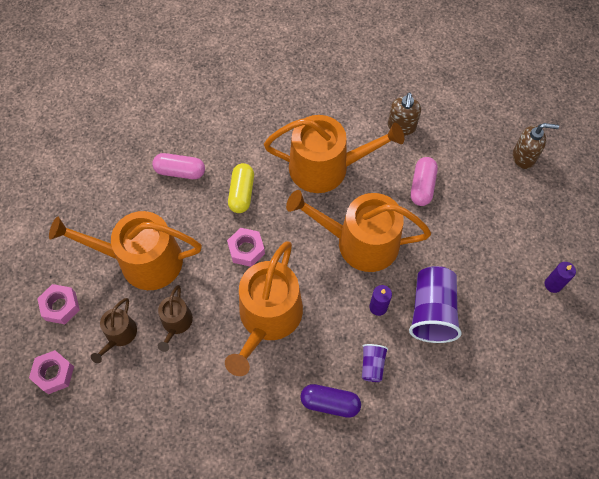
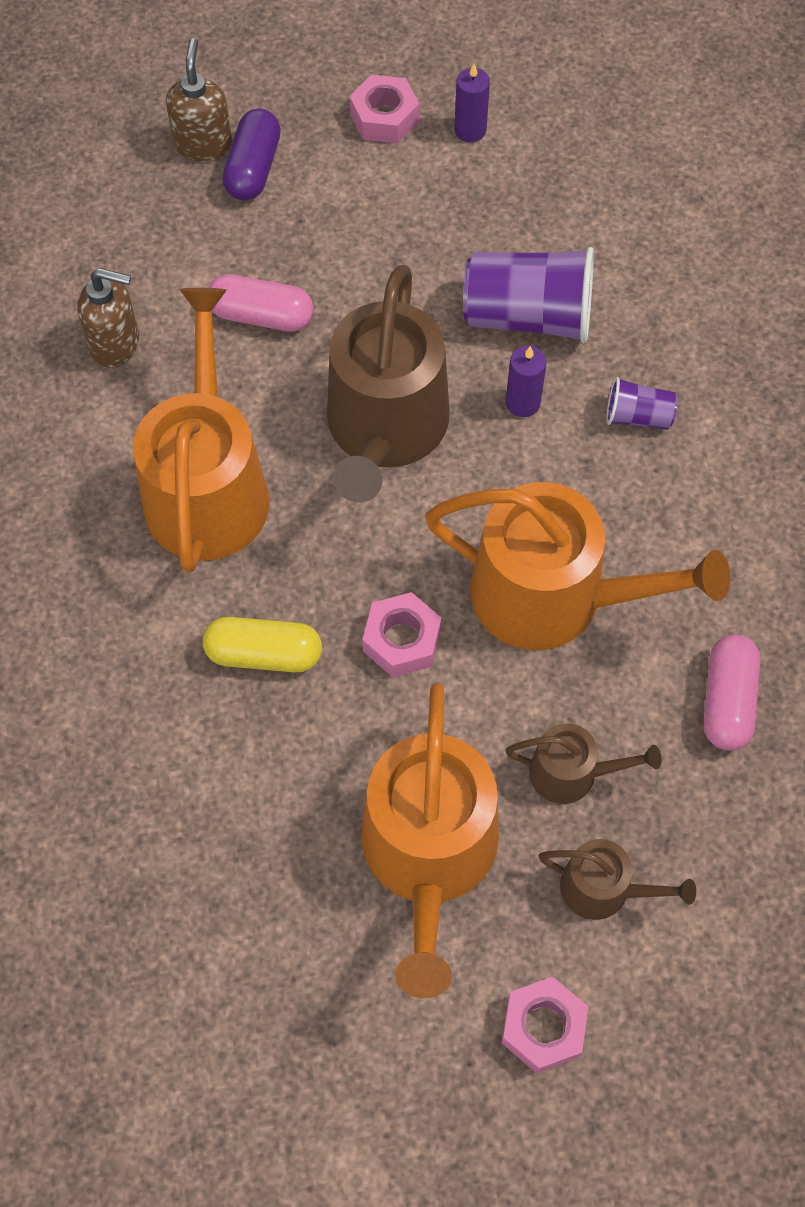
camera: 90 degrees left, 0 degrees up
(54, 374) = (698, 1021): pink nut -> pink nut (384, 118)
(180, 171) = (201, 789): pink capsule -> pink capsule (727, 700)
(330, 403) = (714, 487): purple capsule -> purple capsule (253, 168)
(359, 242) = (385, 430): orange watering can -> brown watering can

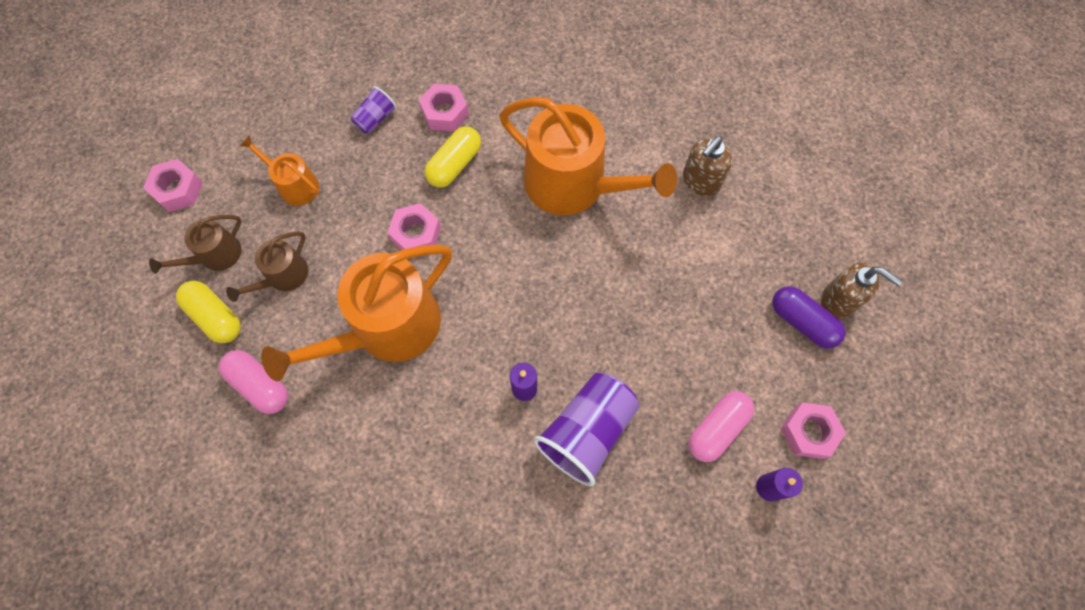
camera: 120 degrees right, 5 degrees up
(183, 718) = (445, 112): none -> pink nut
(261, 316) = (678, 269): pink capsule -> pink capsule (717, 428)
(385, 430) = (554, 296): brown watering can -> none
(429, 856) = (294, 185): orange watering can -> orange watering can, size x0.49
(637, 416) = (471, 455): purple cup -> purple cup (375, 119)
(684, 823) = (215, 316): none -> yellow capsule

